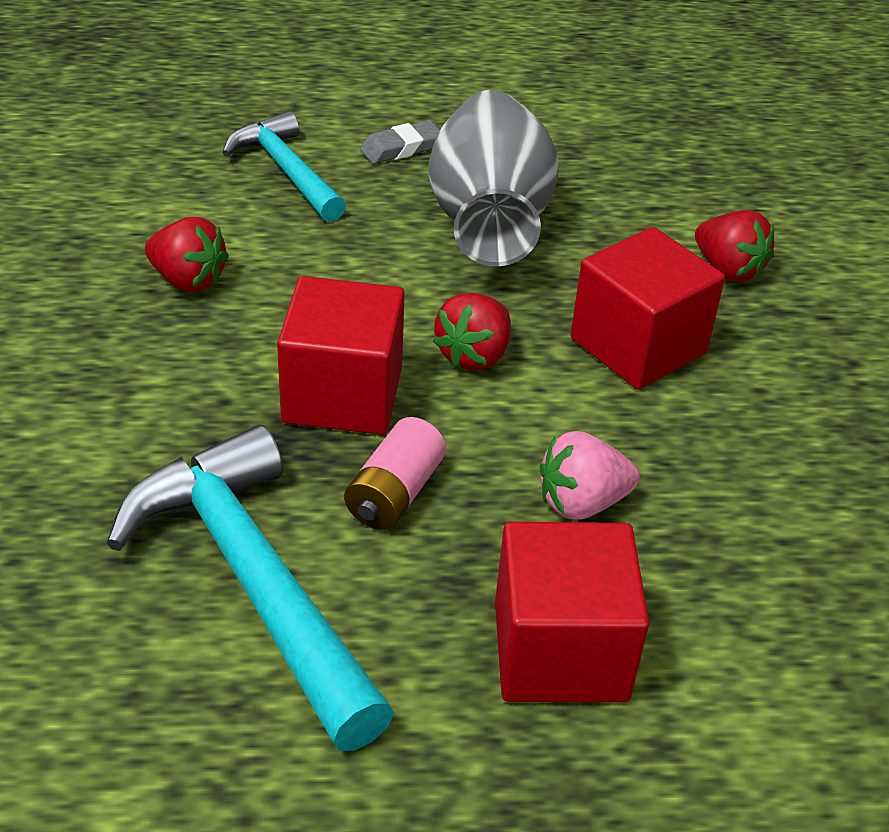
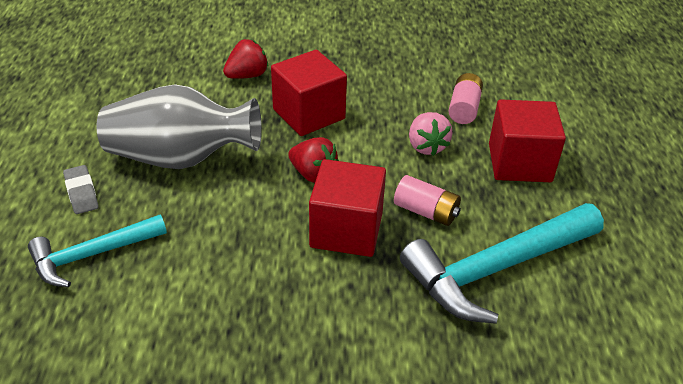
camera: 85 degrees left, 0 degrees up
(188, 280) = (221, 309): red strawberry -> none
(728, 571) = (464, 109): none -> pink battery

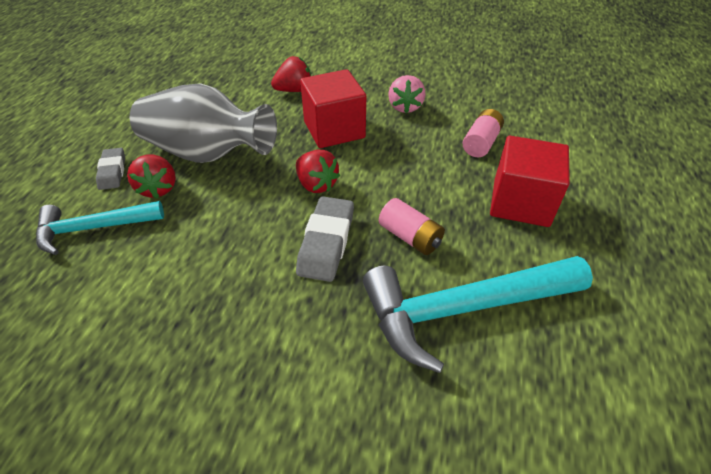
camera: 15 degrees right, 5 degrees up
(143, 203) = (158, 188): none -> red strawberry
(346, 230) = (326, 243): red cube -> grey eraser
(426, 146) = (432, 173): pink strawberry -> pink strawberry (405, 107)

